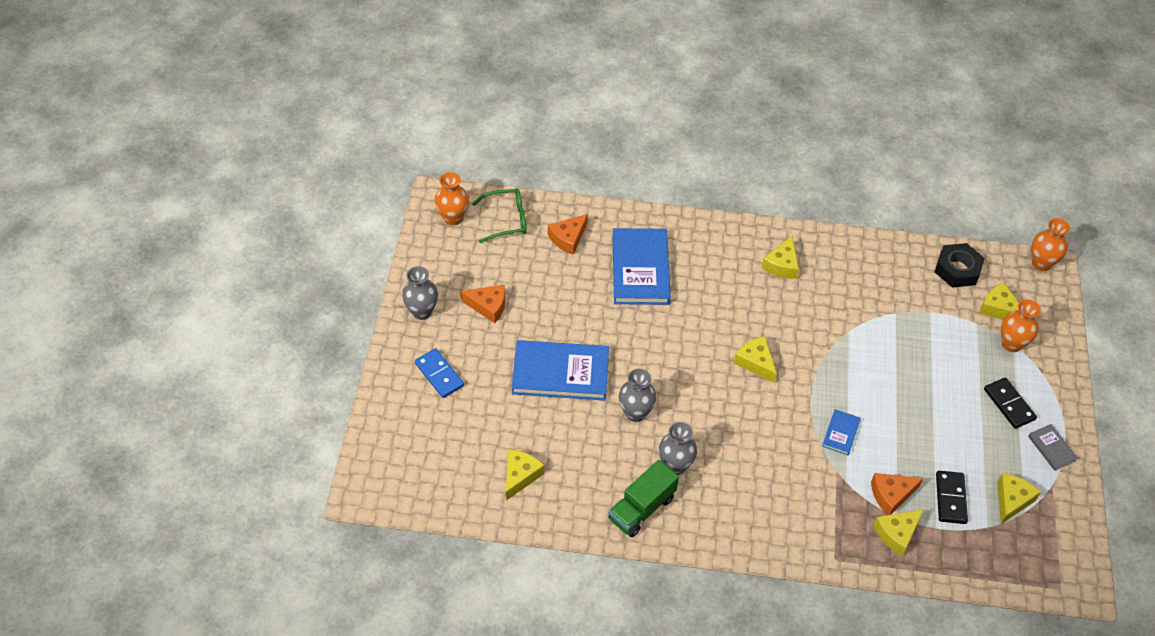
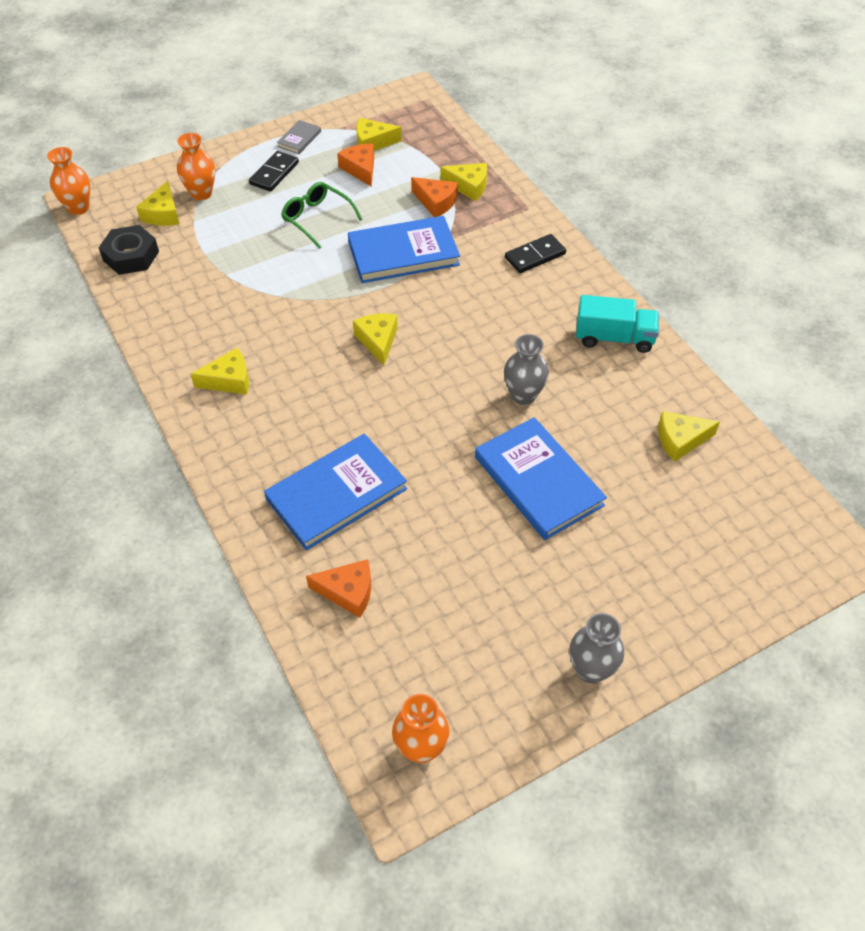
camera: 125 degrees left, 0 degrees up
(439, 375) = (650, 588): blue domino -> none
(488, 306) = (518, 605): orange cheese -> orange cheese (360, 169)
(506, 220) = (372, 680): green glasses -> green glasses (317, 219)
(642, 508) = (614, 338): green truck -> turquoise truck
(675, 466) = (549, 339): grey vase -> none
(755, 362) = (378, 341): yellow cheese -> yellow cheese turned 150 degrees clockwise
(841, 433) = (403, 253): blue book -> blue book, size x2.18
(950, 498) = (404, 172): black domino -> black domino (535, 256)

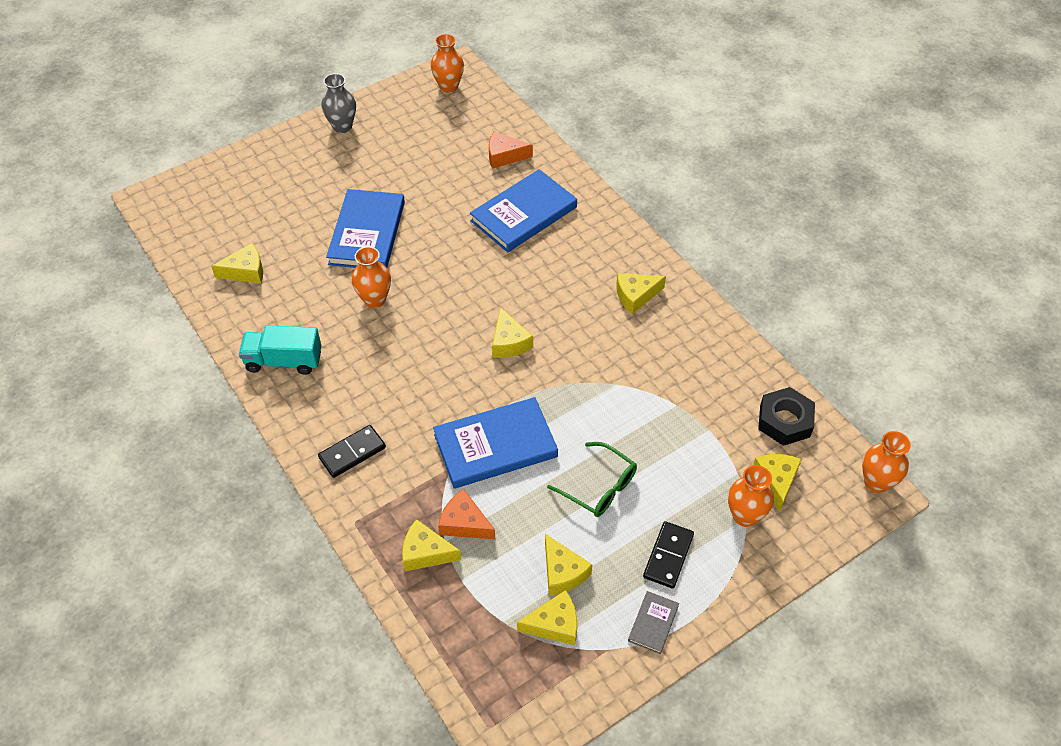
camera: 175 degrees right, 0 degrees up
(360, 169) = (562, 572): orange cheese -> yellow cheese
(523, 395) = (374, 300): grey vase -> orange vase
(538, 481) = (367, 233): blue book -> blue book turned 45 degrees clockwise

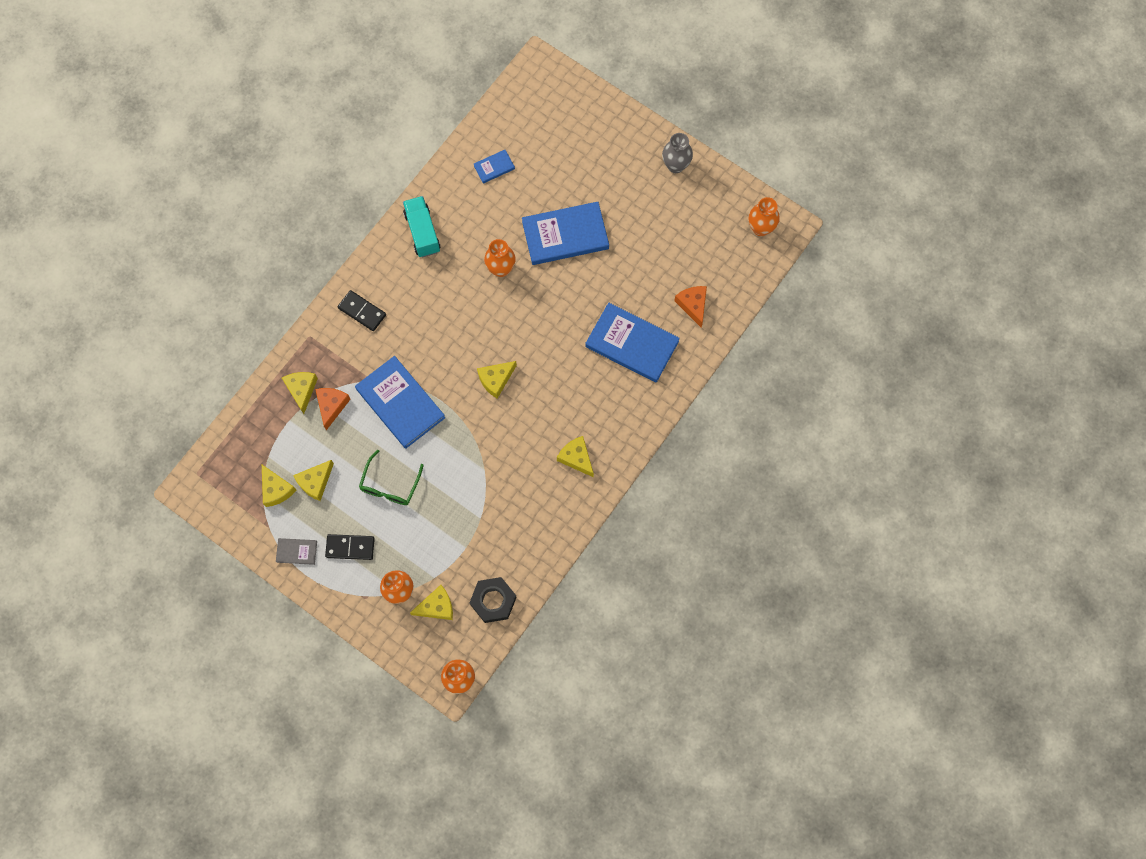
camera: 70 degrees right, 20 degrees up
(245, 271) = (494, 167): yellow cheese -> blue book

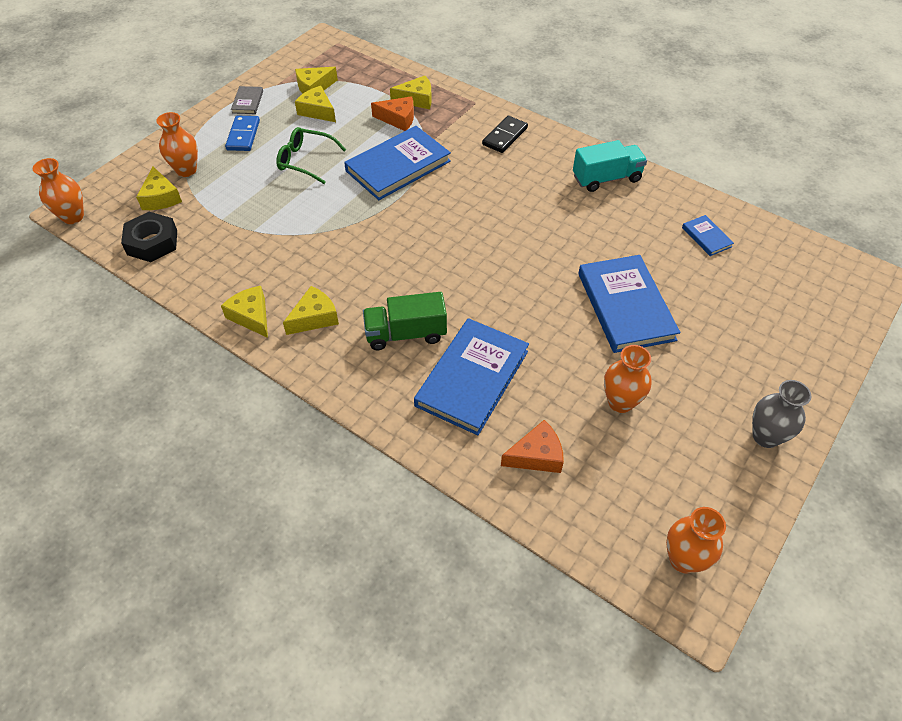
camera: 90 degrees right, 20 degrees down
(350, 547) = (243, 135): black domino -> blue domino
(496, 380) = (423, 242): yellow cheese -> yellow cheese (251, 316)
(501, 269) = (569, 245): orange vase -> orange vase (620, 402)
(592, 390) = (406, 334): none -> green truck

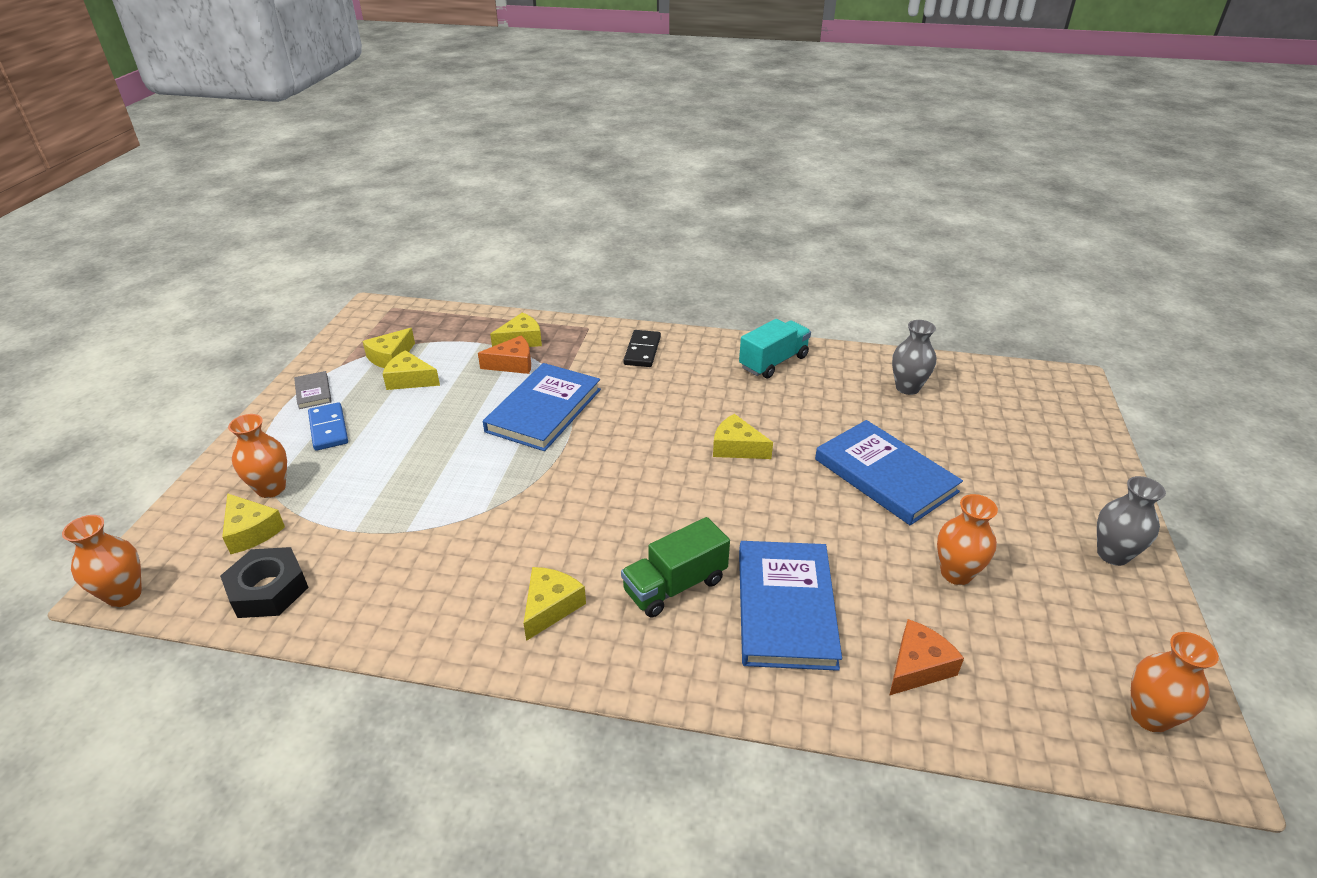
camera: 25 degrees left, 15 degrees down
(251, 316) = (465, 634): yellow cheese -> yellow cheese (737, 447)
(305, 161) = (427, 435): green glasses -> none
(706, 237) = (907, 388): blue book -> grey vase

